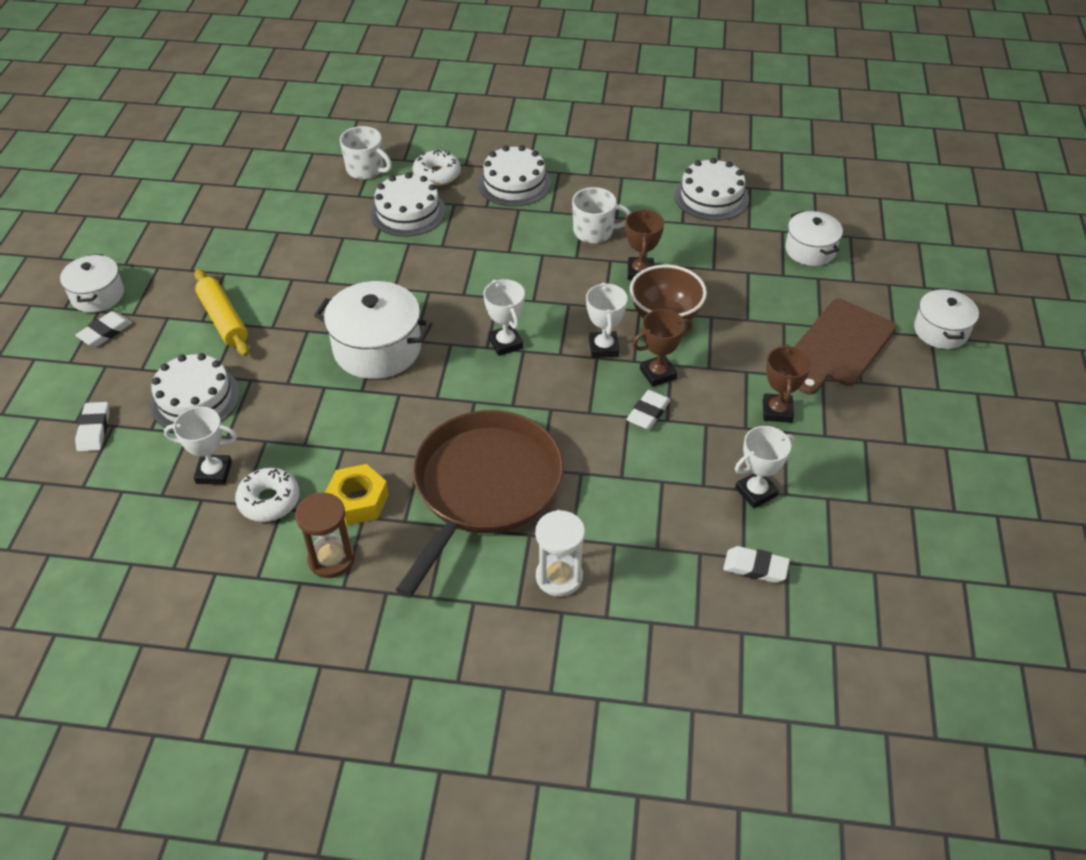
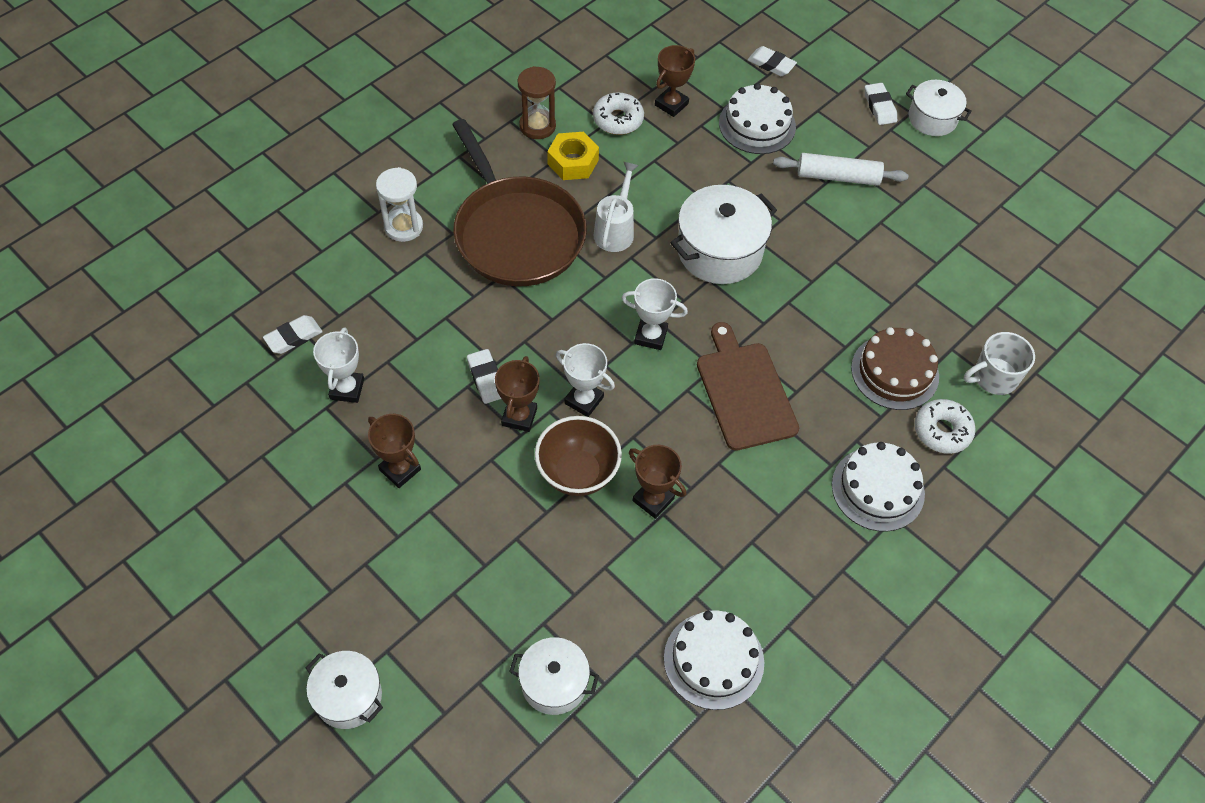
camera: 125 degrees right, 10 degrees up
(214, 472) = (671, 104): white trophy -> brown trophy
(223, 319) = (838, 177): yellow rolling pin -> white rolling pin
(408, 212) = (895, 372): white cake -> brown cake
(415, 423) = (615, 230): none -> white watering can
(594, 232) = (743, 504): white mug -> none
(840, 345) = (416, 587): brown cutting board -> brown cutting board (744, 392)

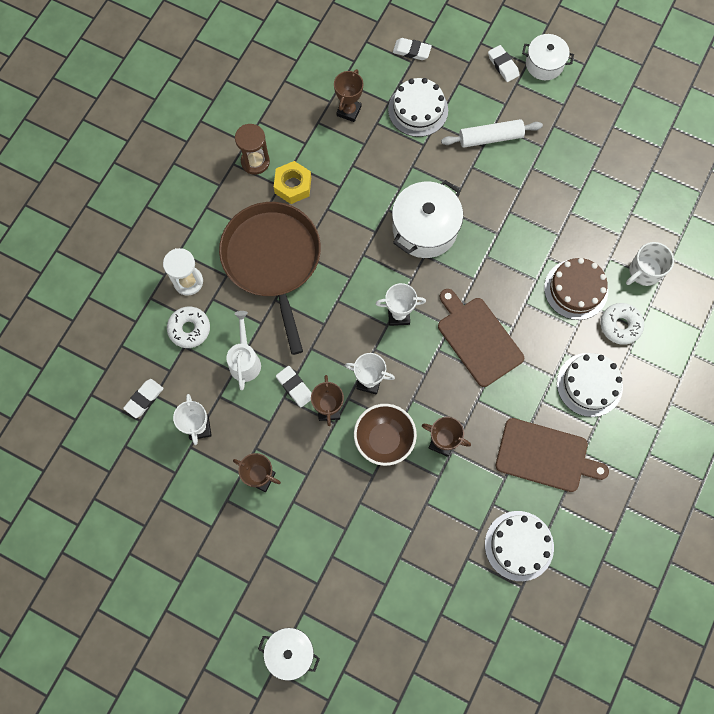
camera: 15 degrees left, 15 degrees up
(516, 233) = (273, 260): brown pan -> brown pan turned 150 degrees counterclockwise
(554, 683) = (421, 597): white pot -> none
(615, 230) = (344, 235): white watering can -> white watering can (245, 360)
(618, 119) = (313, 137): white donut -> white donut (189, 329)
(788, 558) = (545, 456): none -> brown cutting board

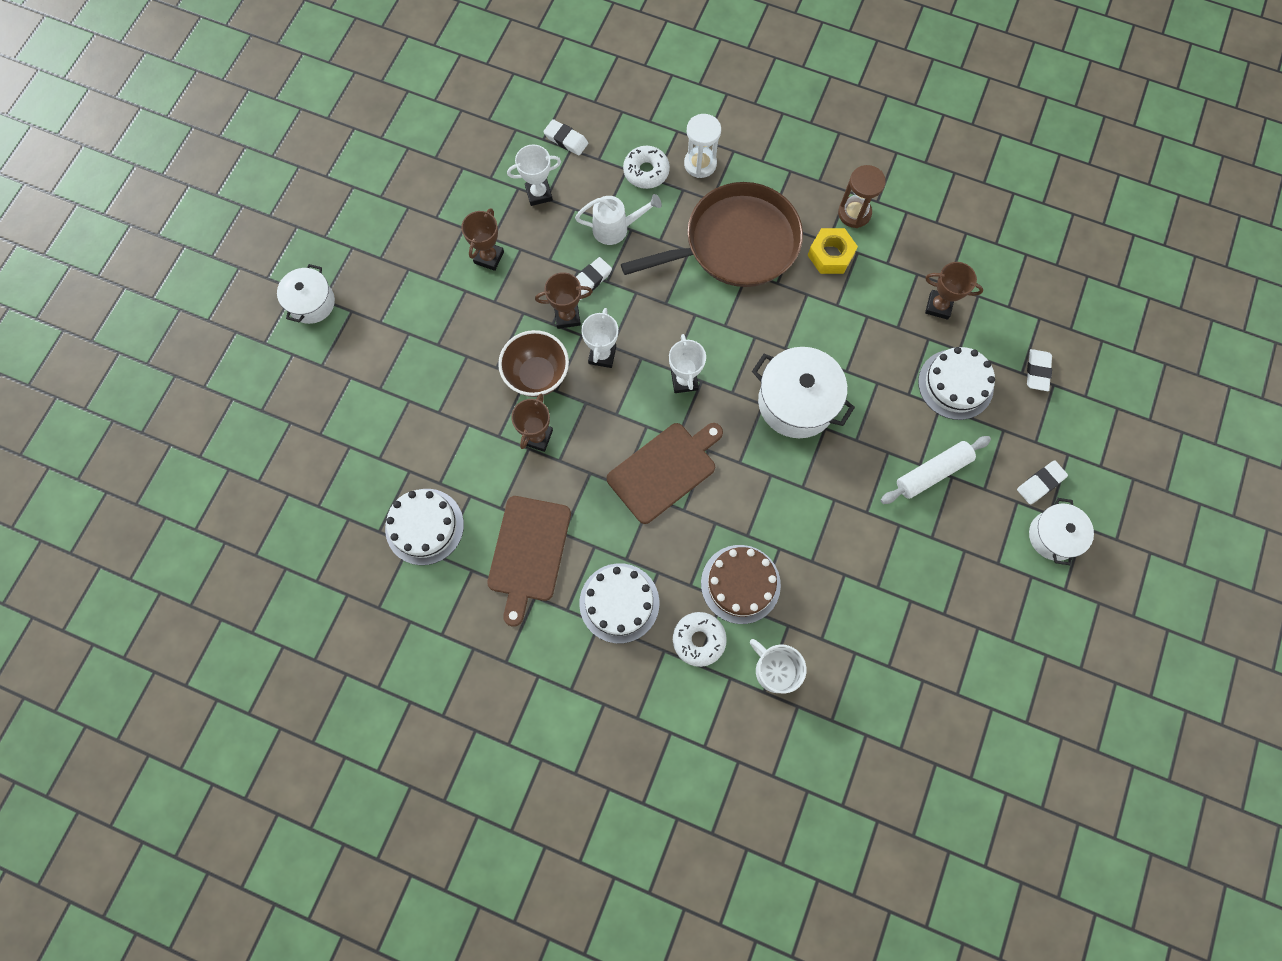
camera: 85 degrees right, 0 degrees up
(490, 138) = (932, 472): white rolling pin -> white rolling pin turned 75 degrees clockwise

